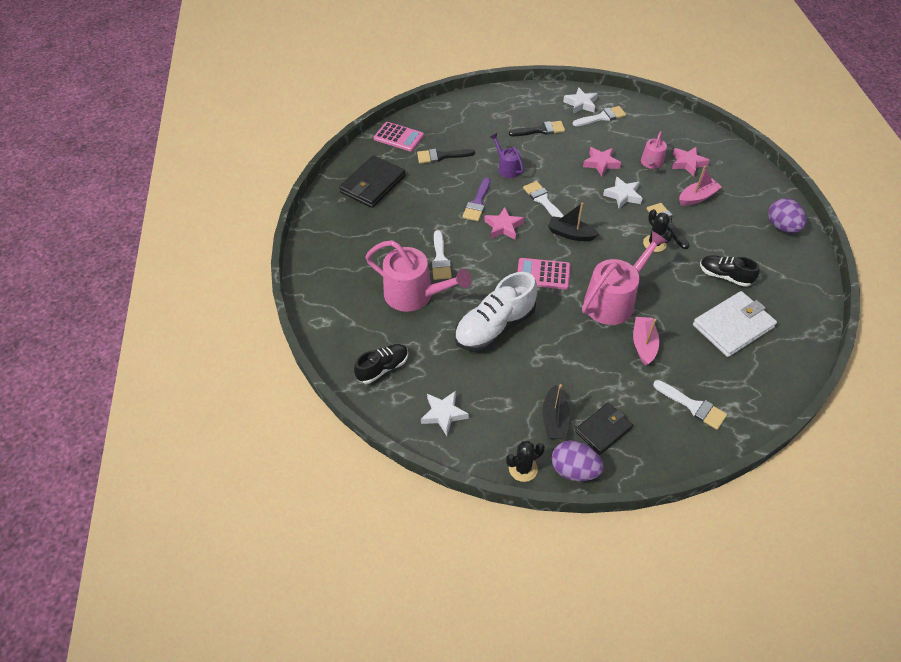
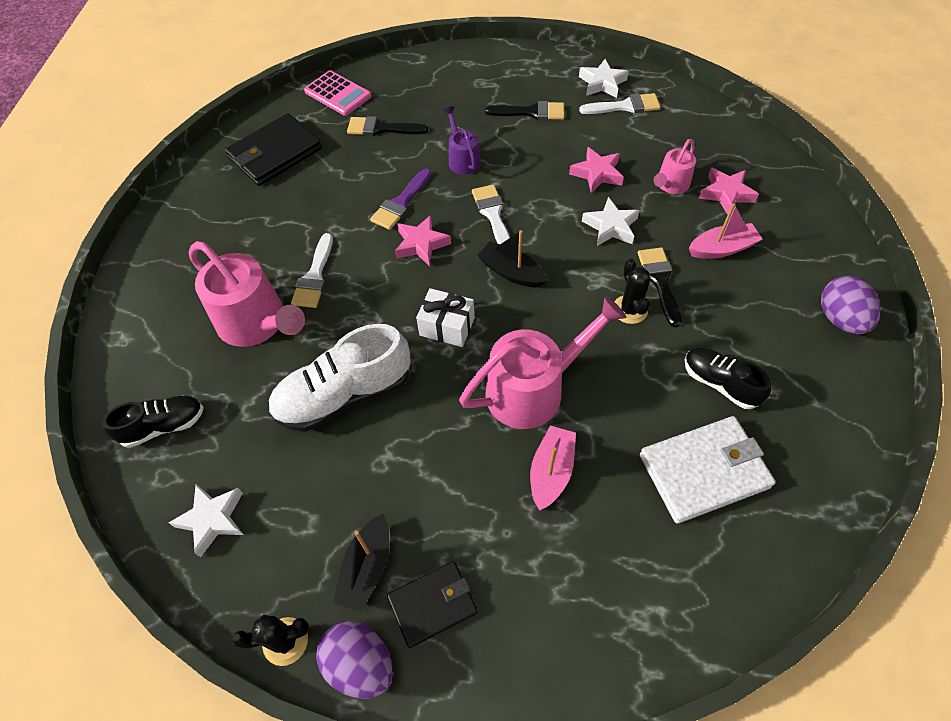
camera: 15 degrees right, 5 degrees up
(543, 274) = (447, 326): pink calculator -> white gift
(693, 406) = (589, 597): white brush -> none

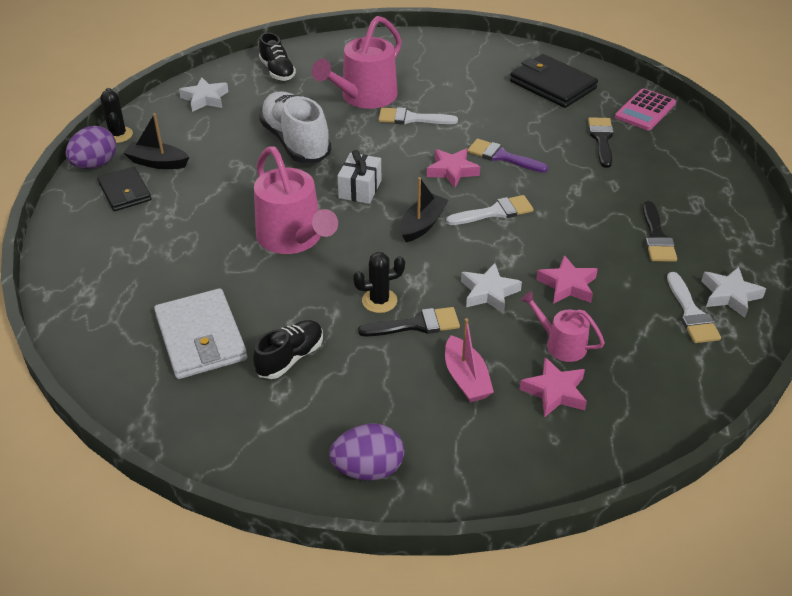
camera: 85 degrees right, 15 degrees down
(462, 159) = (569, 191): purple watering can -> none
(551, 471) = (215, 247): pink boat -> none

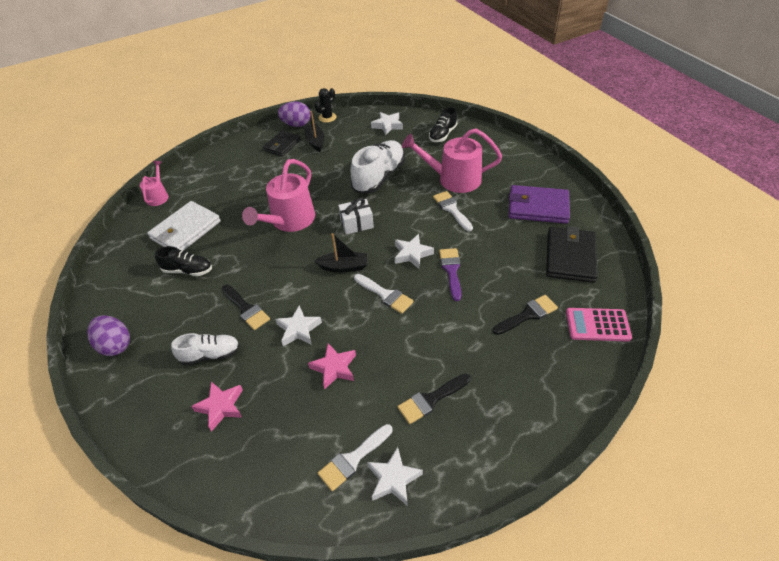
camera: 60 degrees right, 5 degrees up
(379, 301) = (257, 282): black cactus -> none
(452, 171) = (412, 254): pink star -> white star
(466, 378) = (210, 355): pink boat -> white shoe
(467, 70) = (538, 207): none -> purple wallet
(561, 344) = (270, 390): pink watering can -> pink watering can (158, 196)

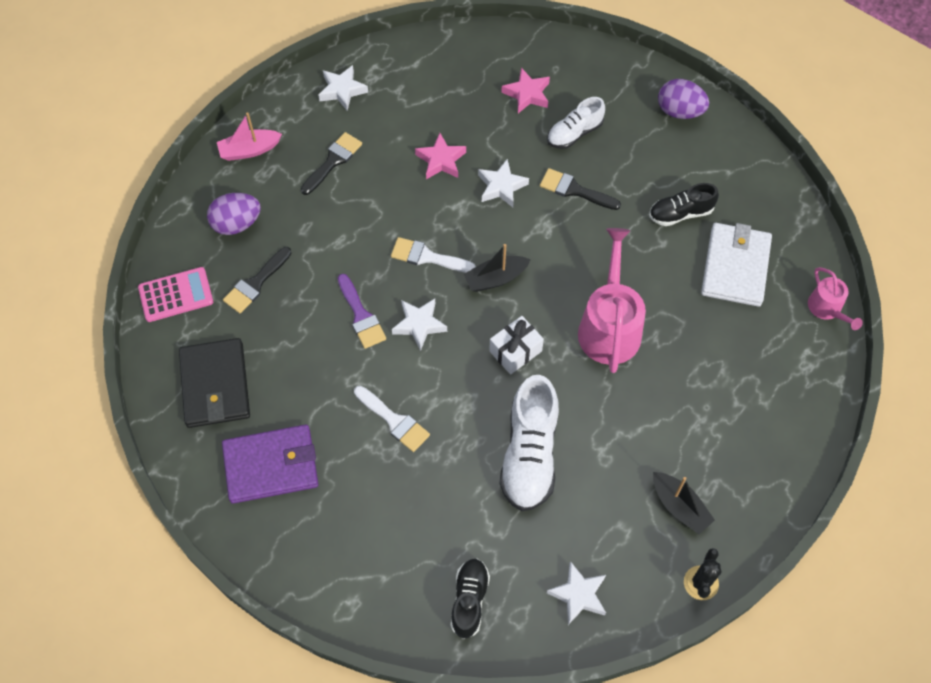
camera: 155 degrees right, 15 degrees up
(282, 145) = (729, 478): black wallet -> none
(296, 125) = (742, 542): purple egg -> purple egg (237, 224)
(353, 459) = (383, 93): white brush -> none
(454, 179) = (412, 487): pink watering can -> none
(510, 440) = (249, 150): none -> pink boat

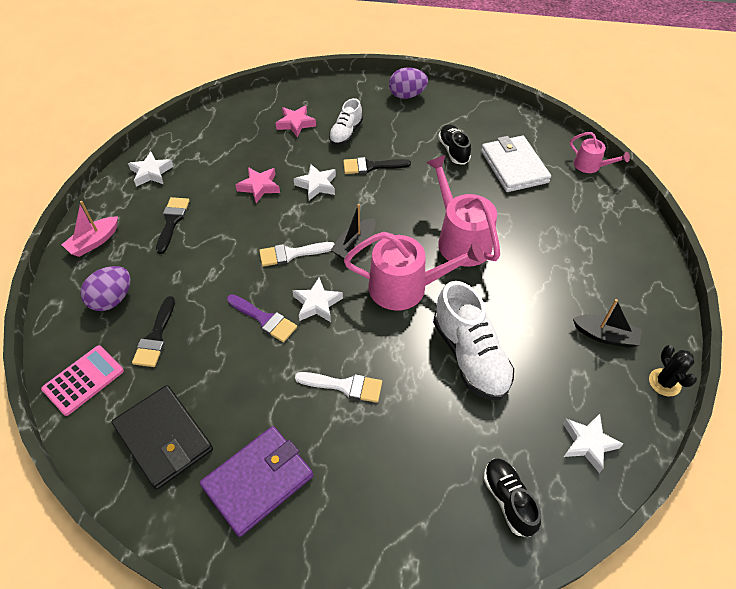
camera: 30 degrees left, 10 degrees down
(515, 351) = (405, 287): white gift -> pink watering can
(680, 213) = (453, 151): black shoe -> black shoe turned 120 degrees clockwise

